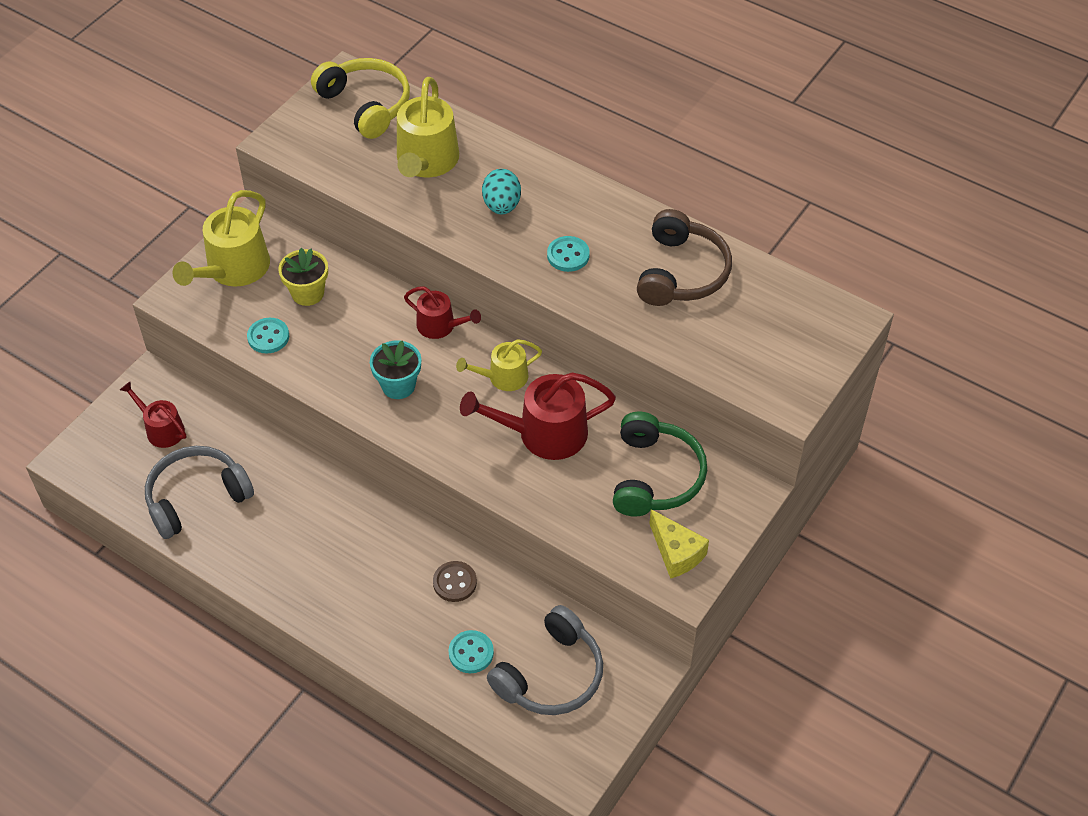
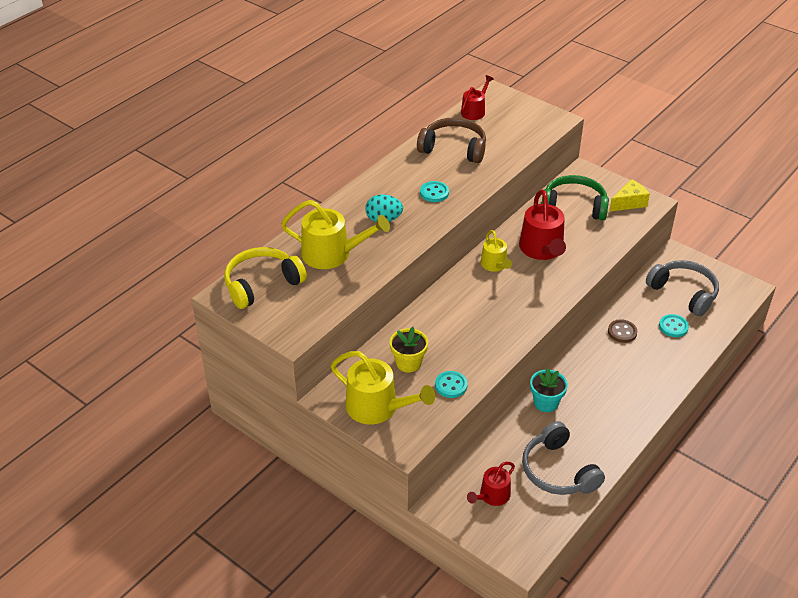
camera: 85 degrees left, 10 degrees down
(398, 385) = (500, 315): turquoise flower pot -> turquoise flower pot (546, 403)
(440, 326) = (447, 293): red watering can -> red watering can (474, 111)

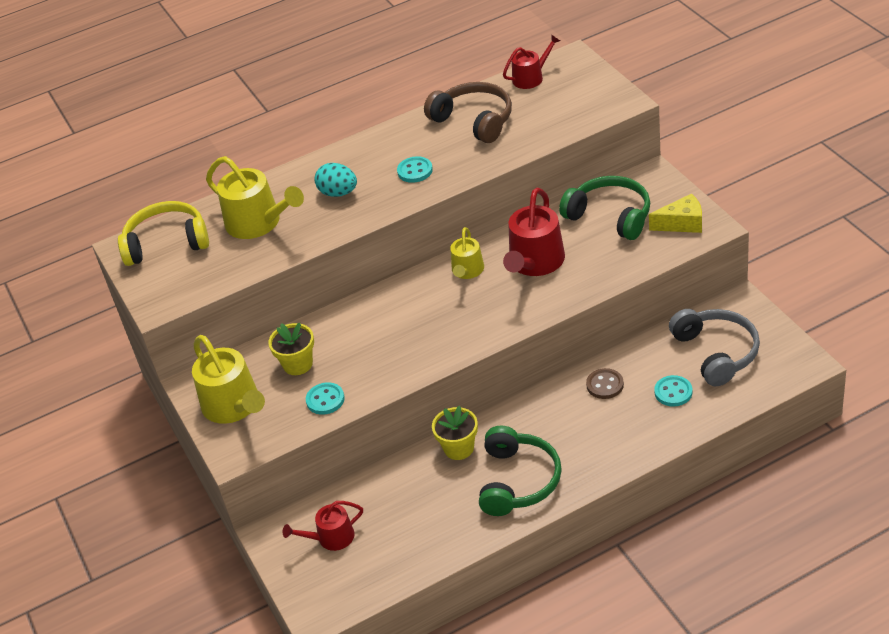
camera: 30 degrees right, 0 degrees up
(546, 403) = (459, 448): turquoise flower pot -> yellow flower pot
(558, 471) = (420, 529): grey headphones -> none
(606, 416) = (518, 481): none -> green headphones

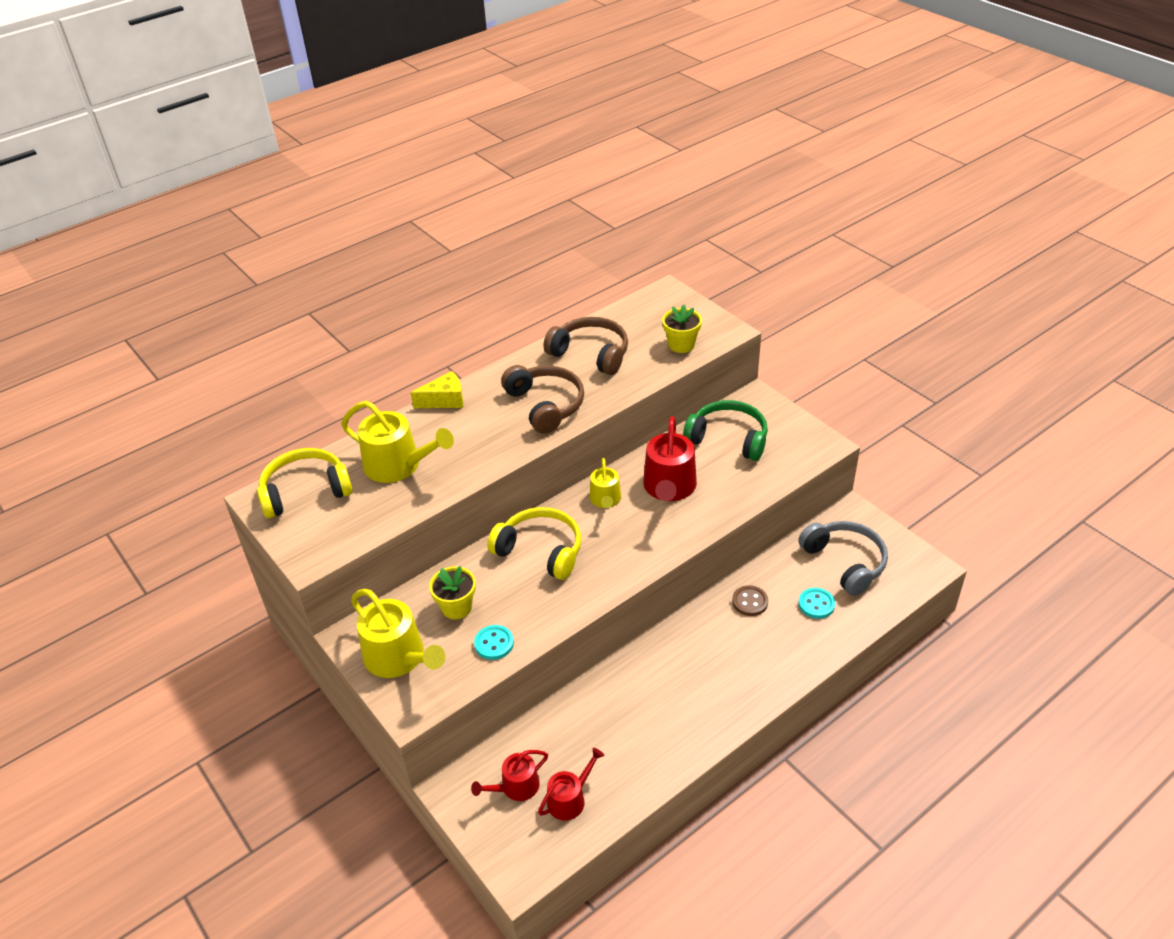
camera: 15 degrees left, 0 degrees up
(338, 193) = (474, 431): turquoise egg -> none
(390, 316) = (540, 550): none -> yellow headphones
(415, 171) = (545, 405): turquoise button -> brown headphones
(459, 448) = (624, 678): yellow flower pot -> yellow flower pot (681, 345)
(518, 481) = (691, 707): green headphones -> none
(531, 77) = (634, 311): red watering can -> red watering can (569, 799)
(682, 223) = (797, 442): yellow cheese -> yellow cheese (445, 400)

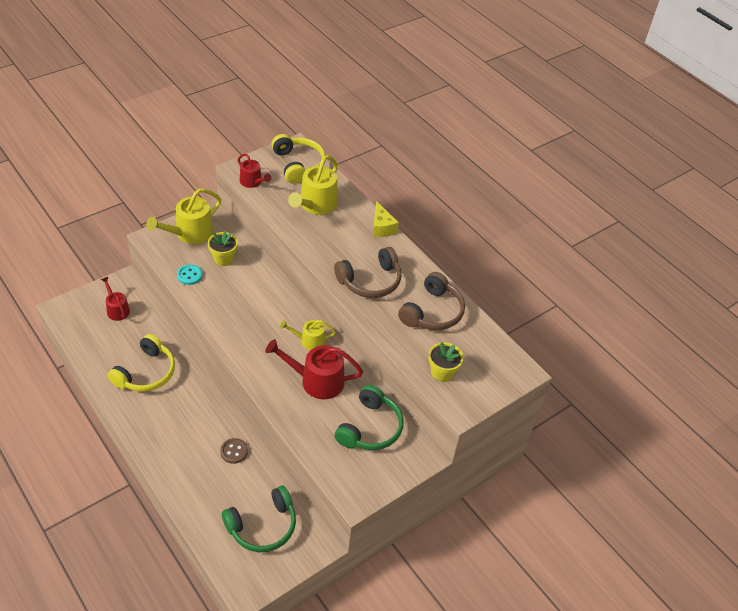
camera: 85 degrees right, 5 degrees up
(540, 550) = (265, 302): yellow headphones -> yellow headphones (146, 373)
(569, 799) = (101, 334): red watering can -> red watering can (252, 182)
(816, 604) = (223, 496): turquoise button -> none
(845, 562) = (262, 526): grey headphones -> green headphones

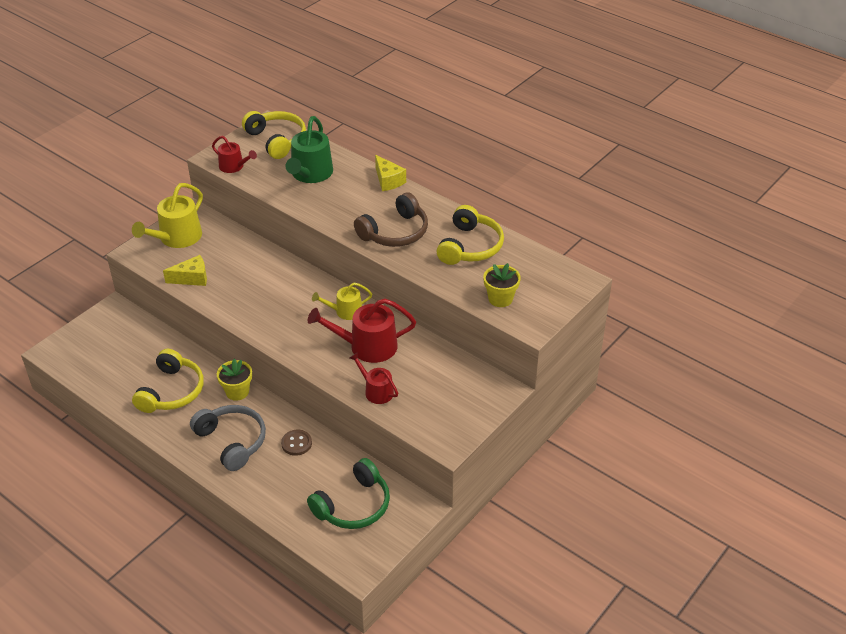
camera: 10 degrees left, 5 degrees down
(117, 309) = (115, 338): red watering can -> red watering can (376, 391)
(180, 435) = (232, 441): none -> grey headphones
(189, 275) = (192, 278): turquoise button -> yellow cheese
(223, 259) = (223, 254): yellow flower pot -> yellow flower pot (237, 392)
(316, 205) = (310, 174): yellow watering can -> green watering can
(370, 428) = (439, 377): green headphones -> none
(432, 312) = (470, 246): brown headphones -> yellow headphones

